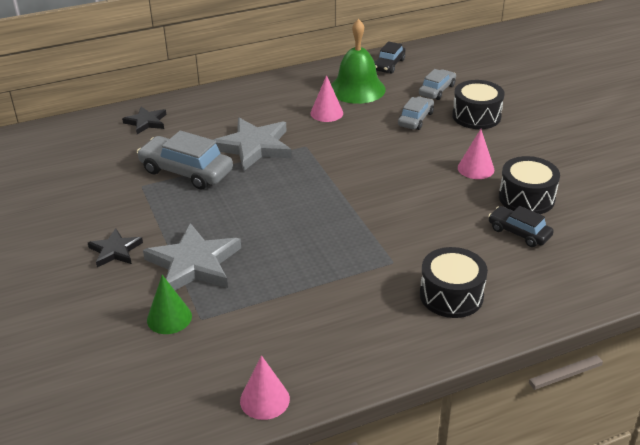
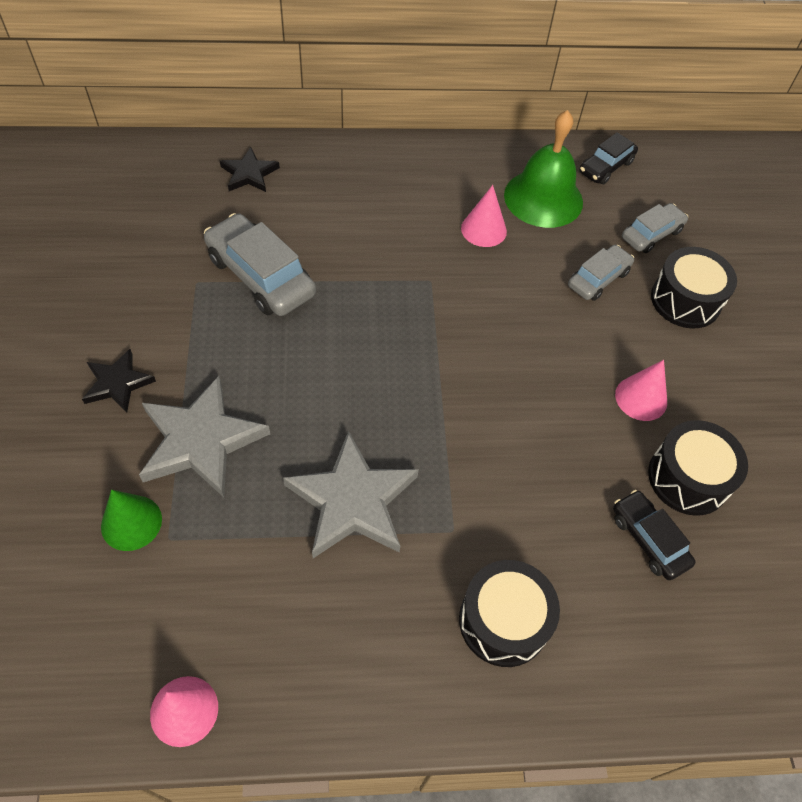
camera: 15 degrees right, 20 degrees up
(254, 147) = (364, 260): grey star -> grey star (352, 501)

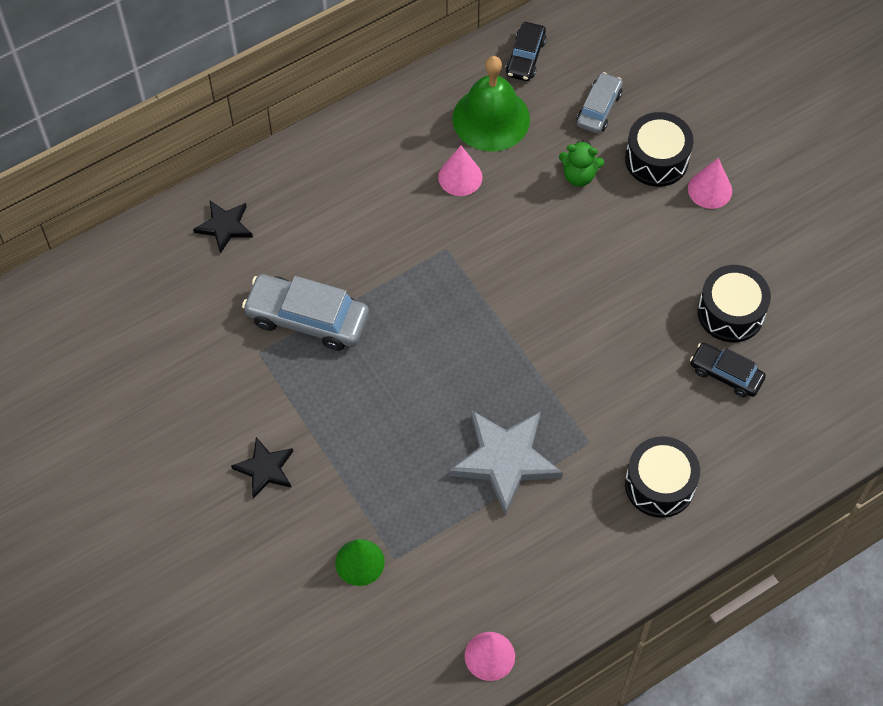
camera: 25 degrees left, 5 degrees up
(200, 440) = (363, 477): grey star -> none
(598, 279) = (579, 176): grey car -> green teddy bear
(641, 398) = (666, 265): pink cone -> pink cone (710, 189)

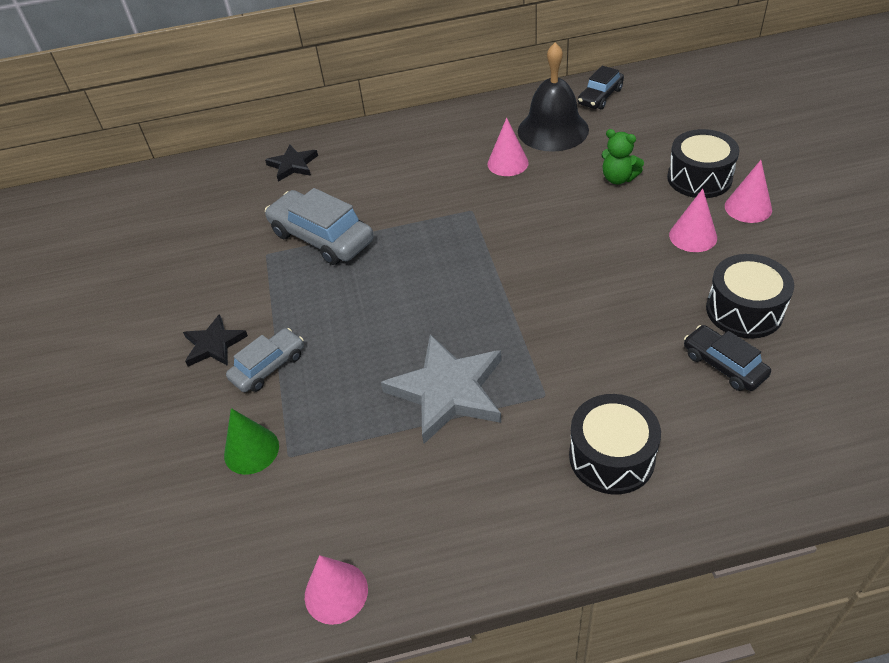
camera: 25 degrees right, 15 degrees down
(491, 118) = (553, 130): green bell -> black bell
(599, 109) = (654, 136): grey car -> grey car (268, 367)
(668, 236) = (693, 236): none -> pink cone

